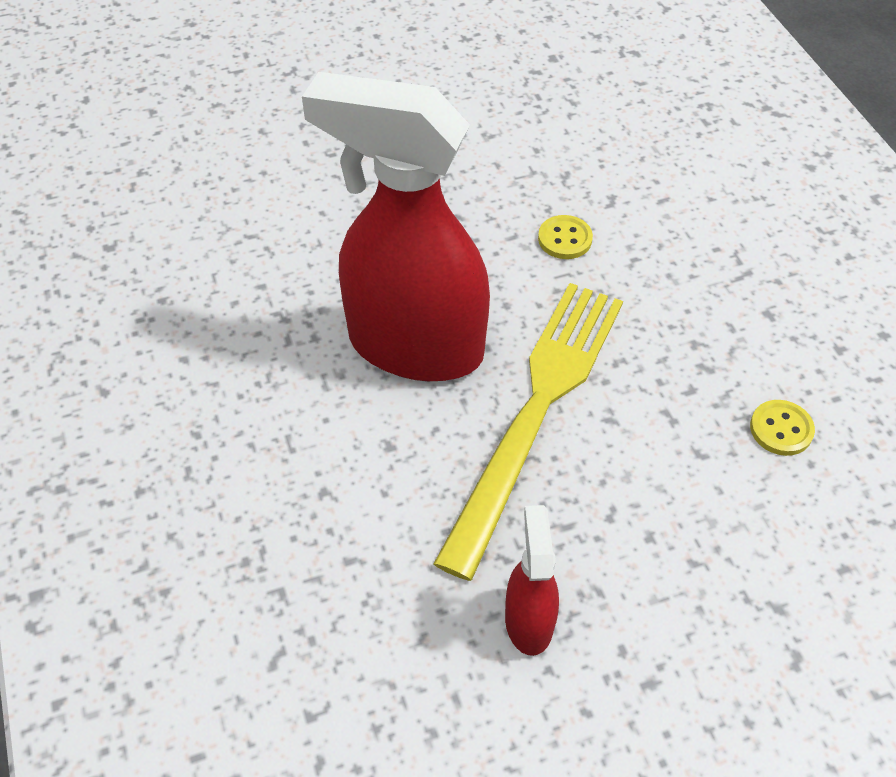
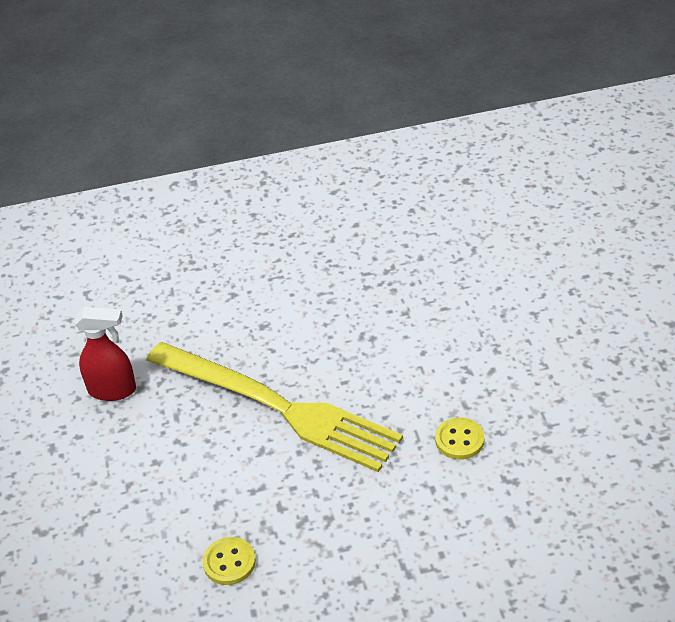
camera: 100 degrees right, 10 degrees down
(414, 346) = (350, 339): red spray bottle -> none

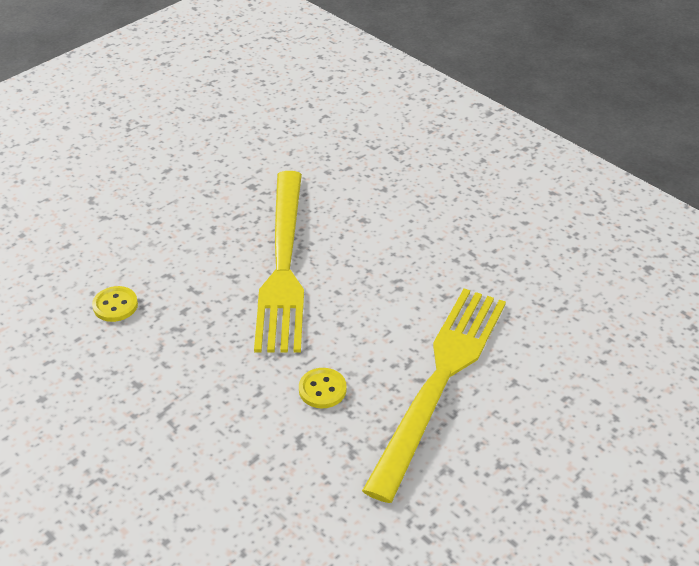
camera: 55 degrees right, 0 degrees up
(113, 390) = (239, 173): red spray bottle -> none
(503, 358) = (440, 381): none -> yellow fork

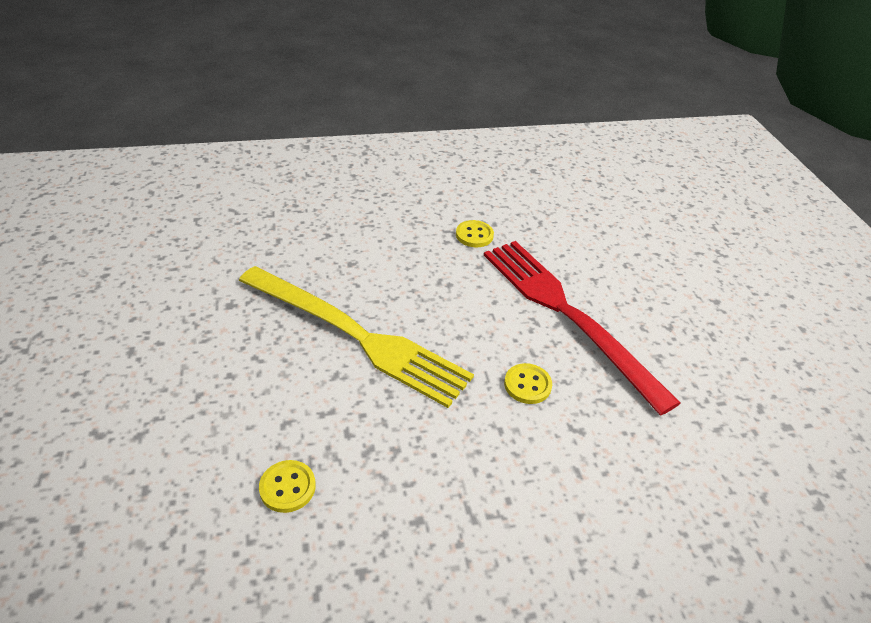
camera: 60 degrees left, 0 degrees up
(440, 381) = (567, 314): yellow fork -> red fork
(485, 273) = (474, 235): none -> yellow button

